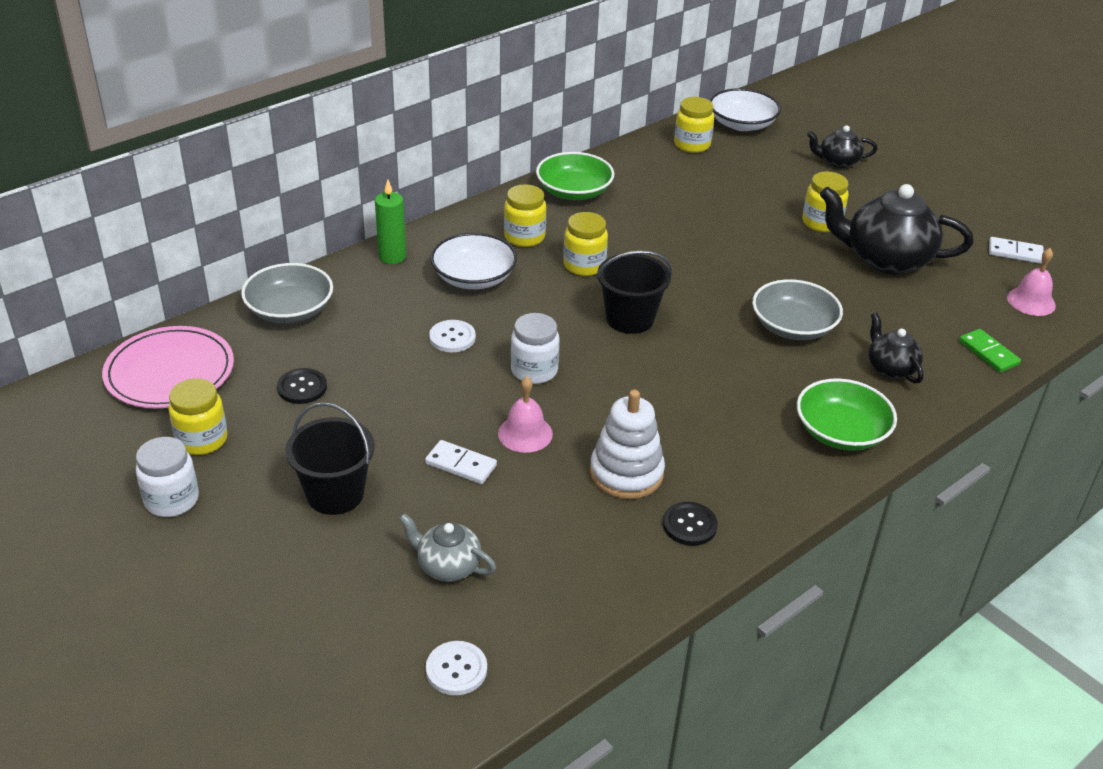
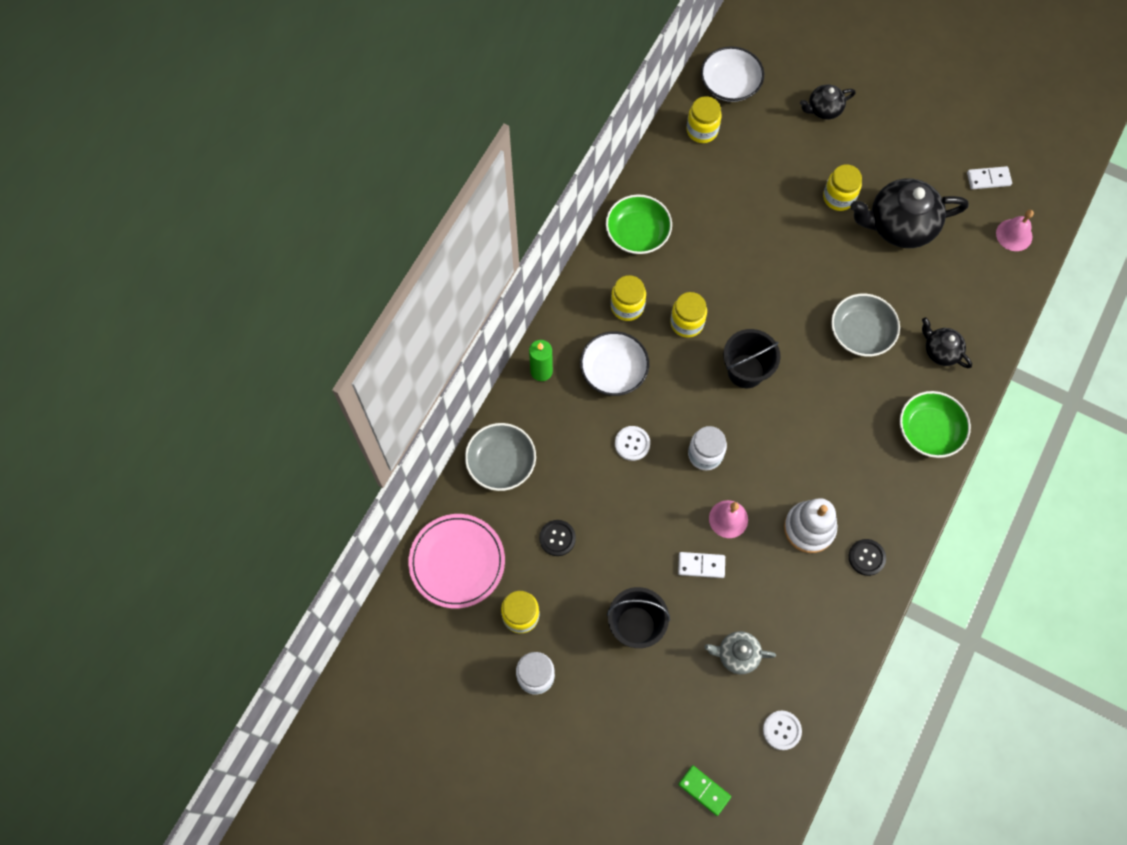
camera: 20 degrees left, 30 degrees up
(988, 353) = (1000, 307): green domino -> green domino (704, 790)

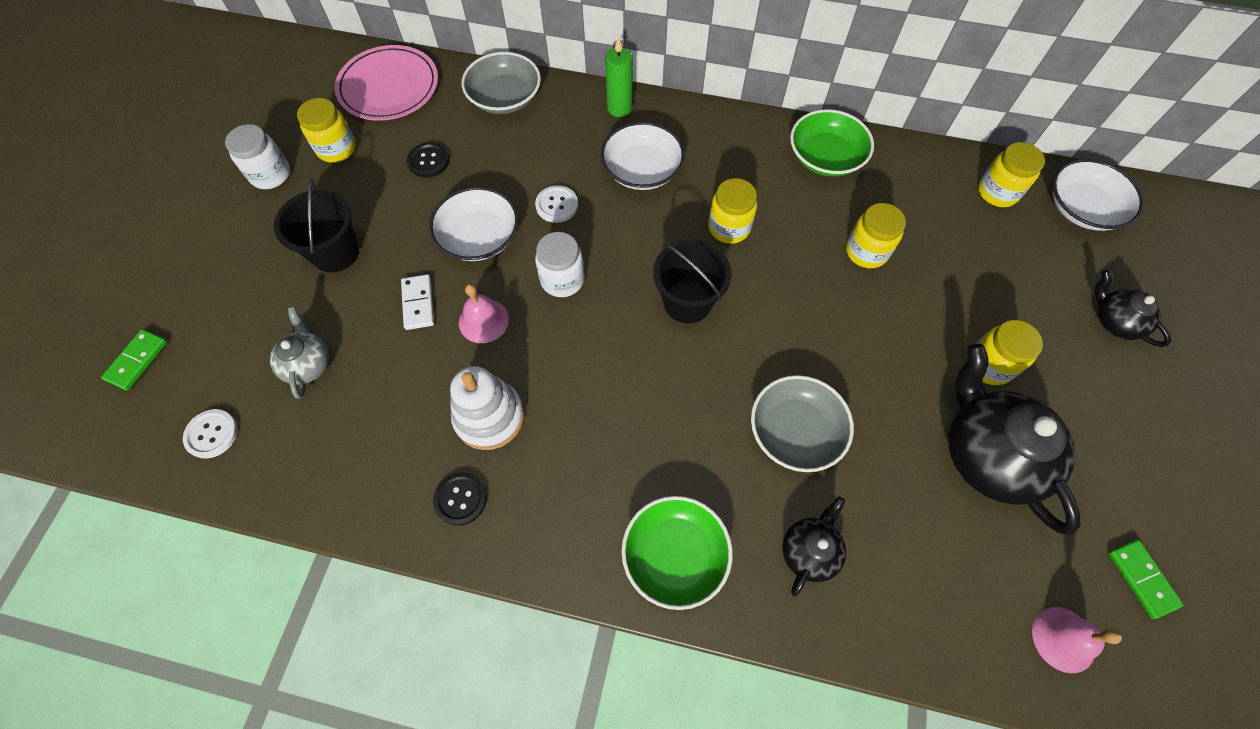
camera: 75 degrees right, 5 degrees down
(627, 306) = (726, 166): yellow jar -> yellow jar (866, 251)
(649, 509) = (479, 237): none -> white bowl
(988, 179) = (1141, 578): white domino -> green domino

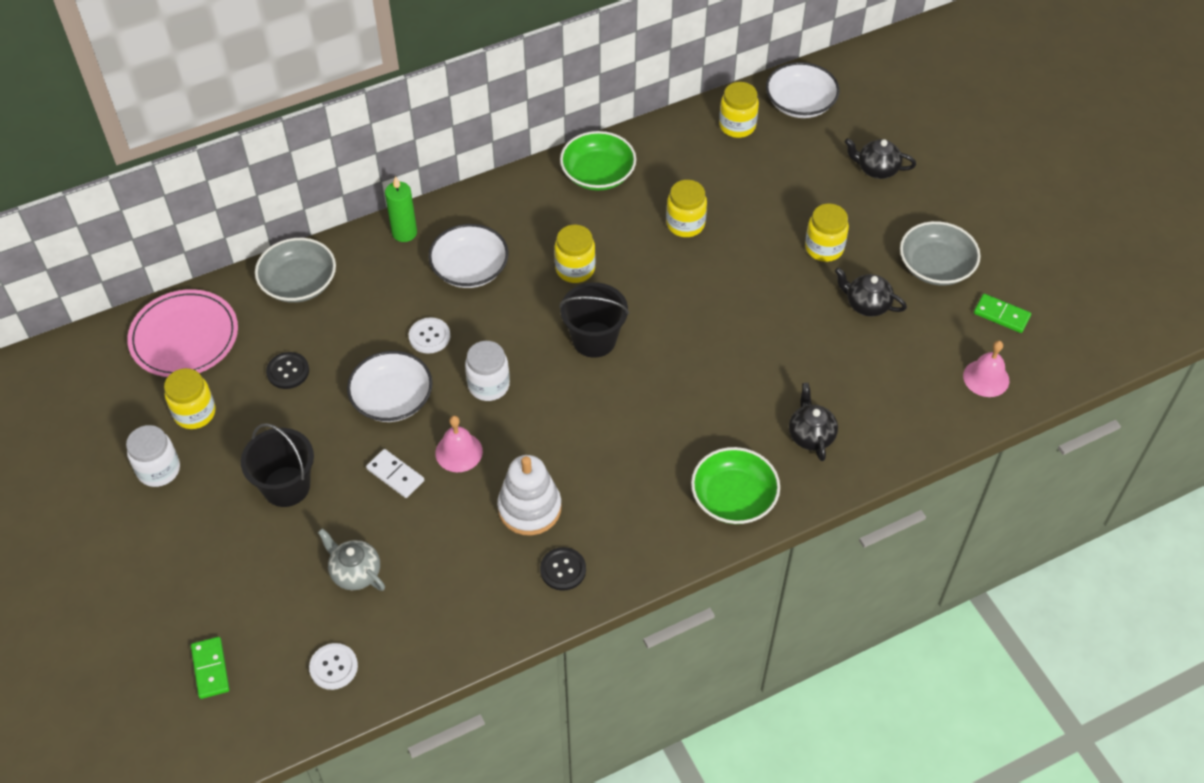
camera: 40 degrees left, 10 degrees down
(795, 431) = (741, 372): grey bowl -> grey bowl (935, 266)
(987, 454) = (866, 304): black teapot -> black teapot, size x0.52

